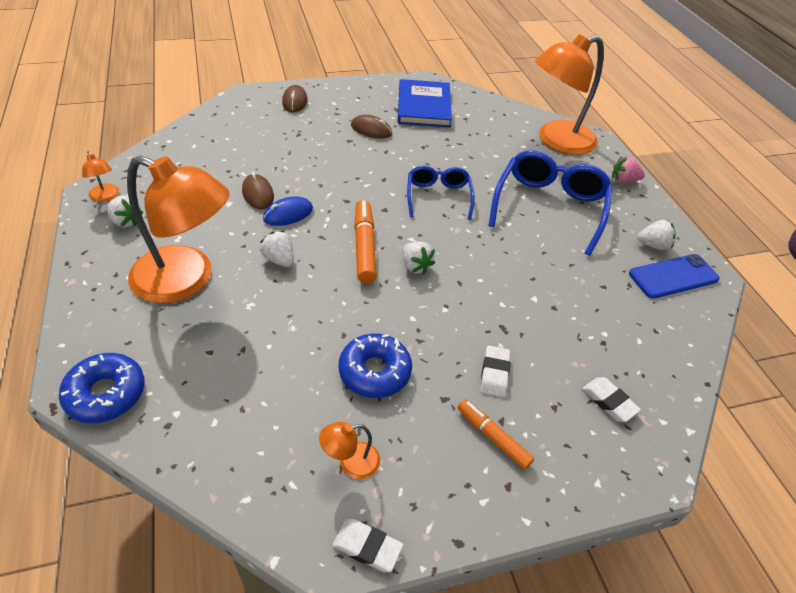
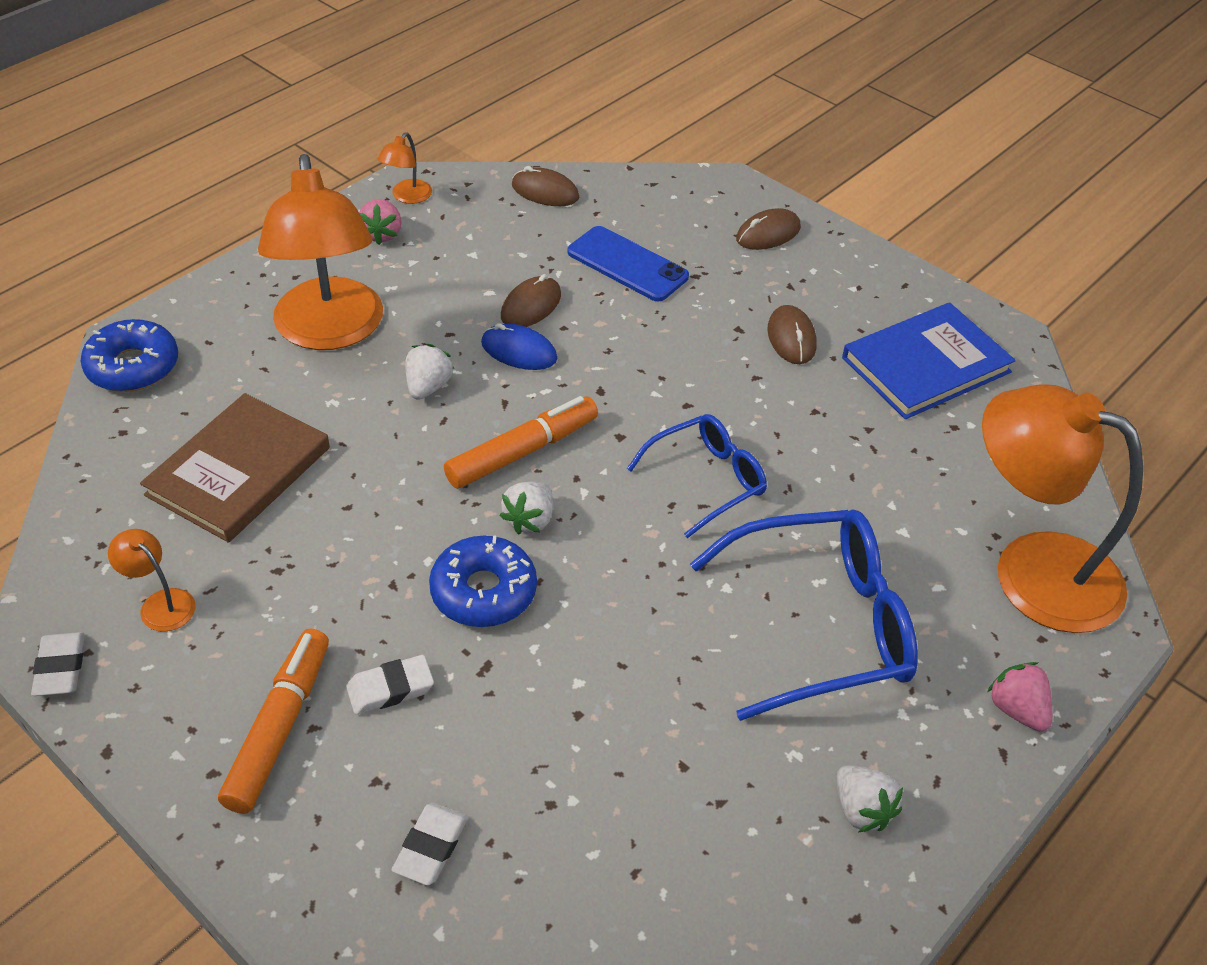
camera: 60 degrees right, 0 degrees up
(126, 221) = (382, 234): white strawberry -> pink strawberry
(173, 148) = (545, 191): none -> brown mouse
(268, 374) = (239, 471): none -> brown book
(375, 371) = (308, 563): blue donut -> blue donut (483, 591)
(493, 437) = (280, 727): orange marker -> orange marker, size x1.52
(673, 276) = (800, 865): blue phone -> blue phone (627, 264)

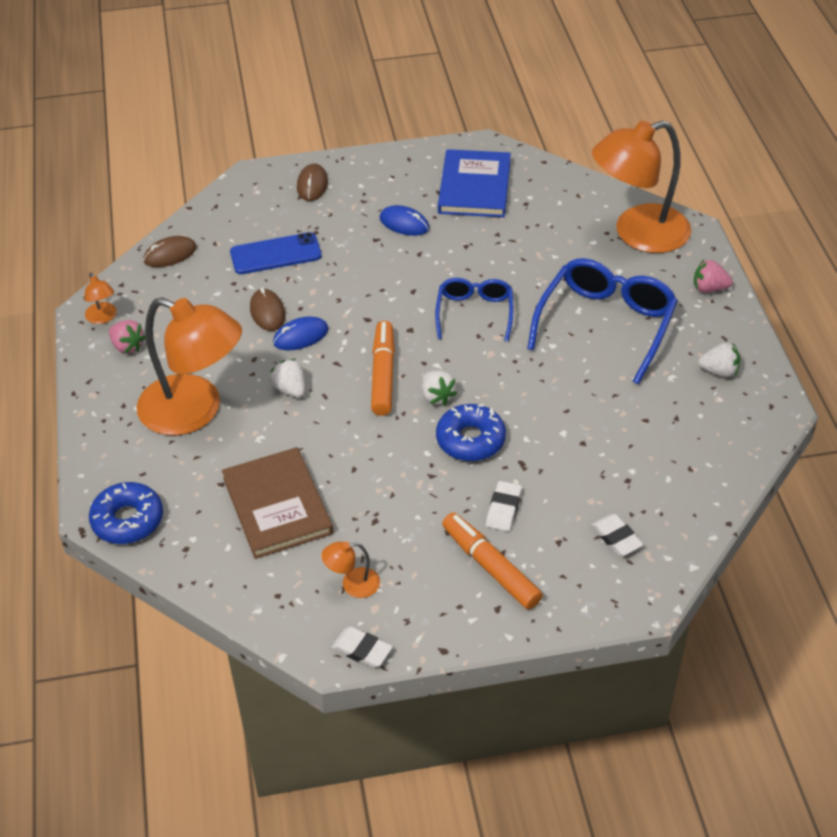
camera: 50 degrees left, 0 degrees up
(791, 338) = (404, 223): brown mouse -> blue mouse

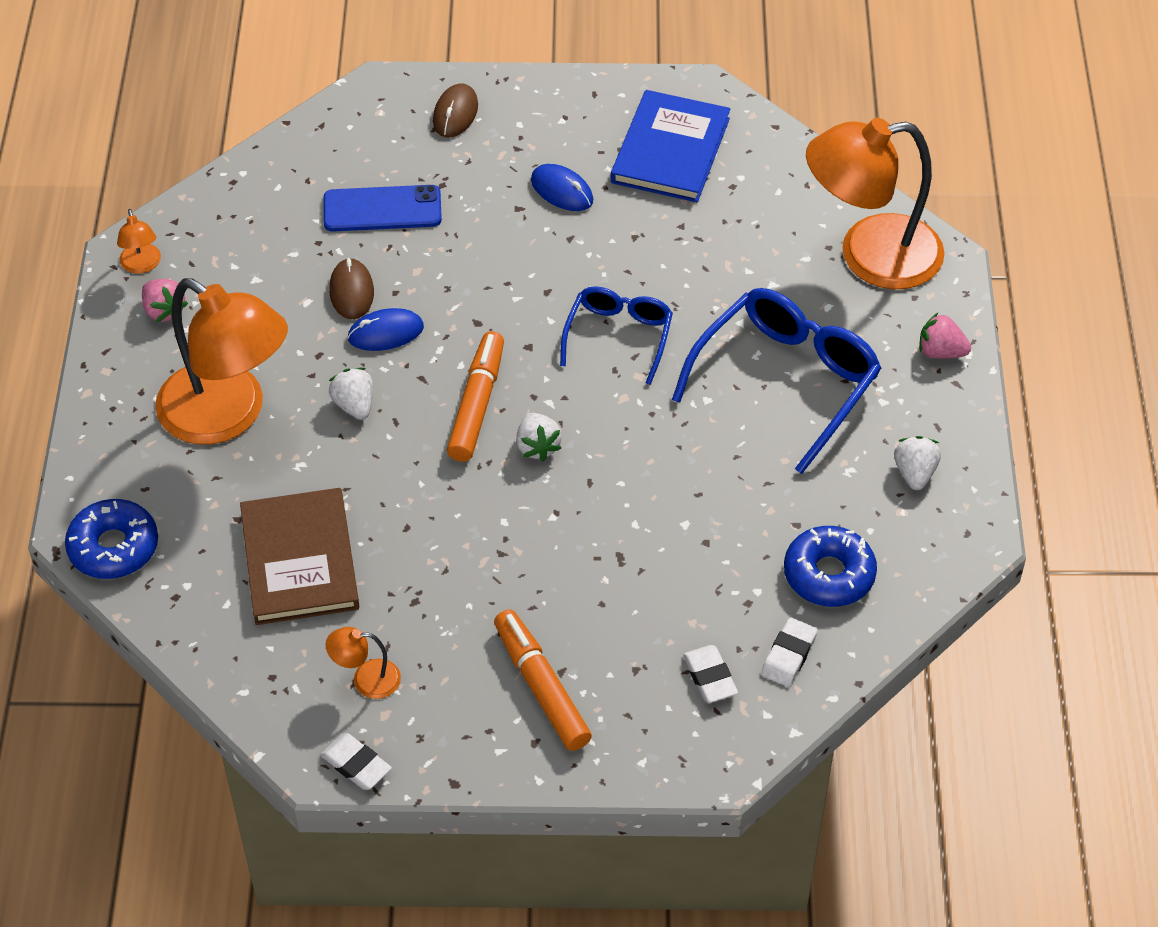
camera: 10 degrees right, 5 degrees up
(170, 254) = (246, 188): brown mouse -> none
(470, 440) = (564, 513): blue donut -> blue donut (829, 574)
(503, 509) = (579, 614): white eraser -> white eraser (788, 655)
(719, 371) = (914, 473): white strawberry -> white strawberry turned 105 degrees counterclockwise

